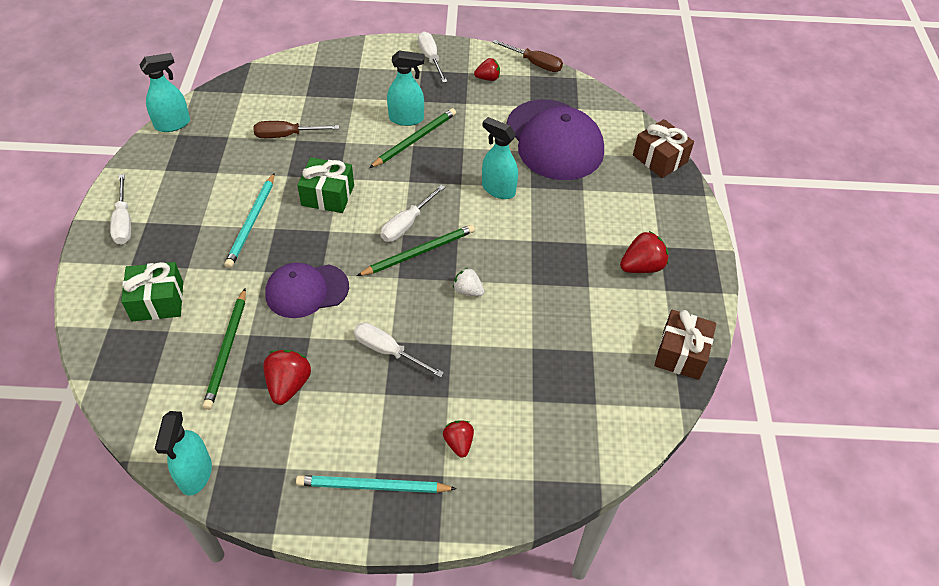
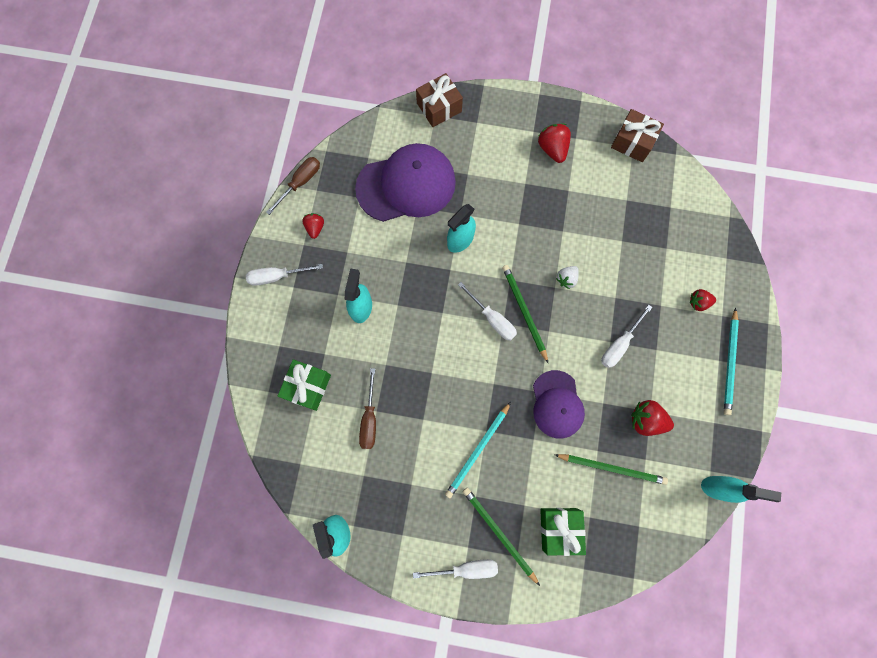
camera: 80 degrees left, 25 degrees up
(251, 222) = (477, 451): turquoise pencil -> turquoise pencil turned 105 degrees clockwise
(328, 195) = (452, 383): green gift -> green gift (308, 386)
(415, 139) = (390, 302): green pencil -> green pencil (499, 533)

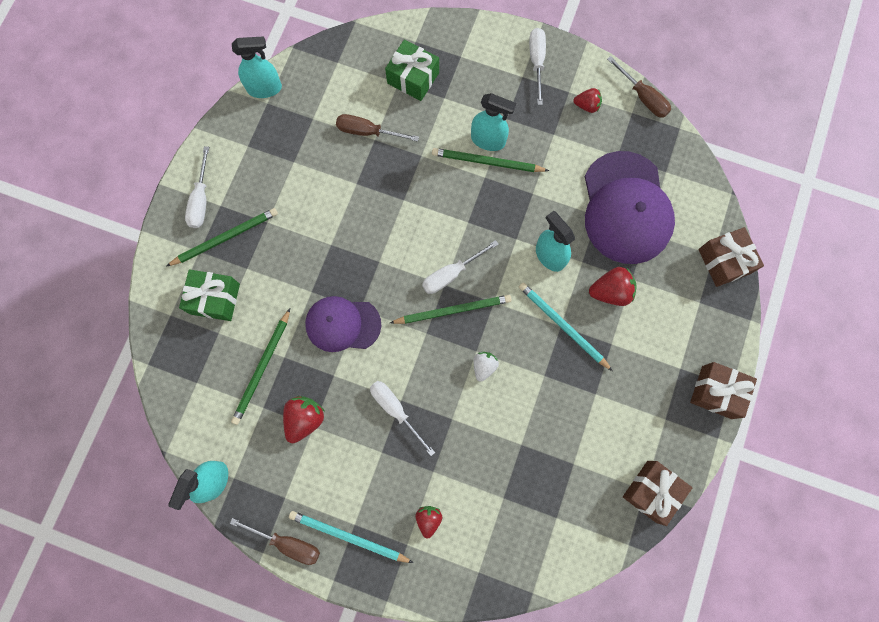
camera: 100 degrees right, 0 degrees up
(383, 305) = (487, 162): none -> green pencil
(477, 451) = (312, 232): turquoise pencil -> turquoise pencil (562, 325)
(546, 104) = (716, 392): none -> brown gift
(552, 149) = (653, 386): red strawberry -> red strawberry (610, 291)
(566, 279) = (484, 366): white strawberry -> white strawberry turned 60 degrees clockwise
(748, 412) = (287, 543): none -> brown screwdriver

